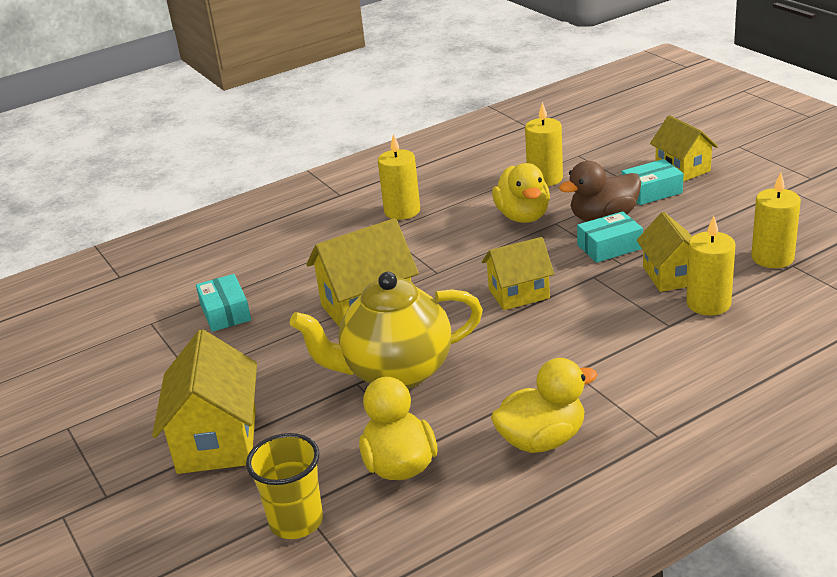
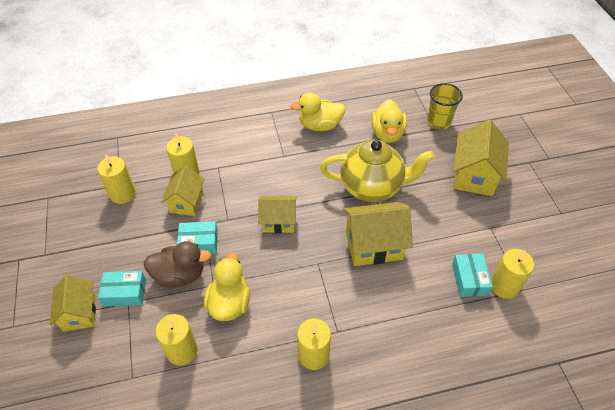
camera: 165 degrees left, 20 degrees up
(177, 318) = (504, 286): none -> yellow candle

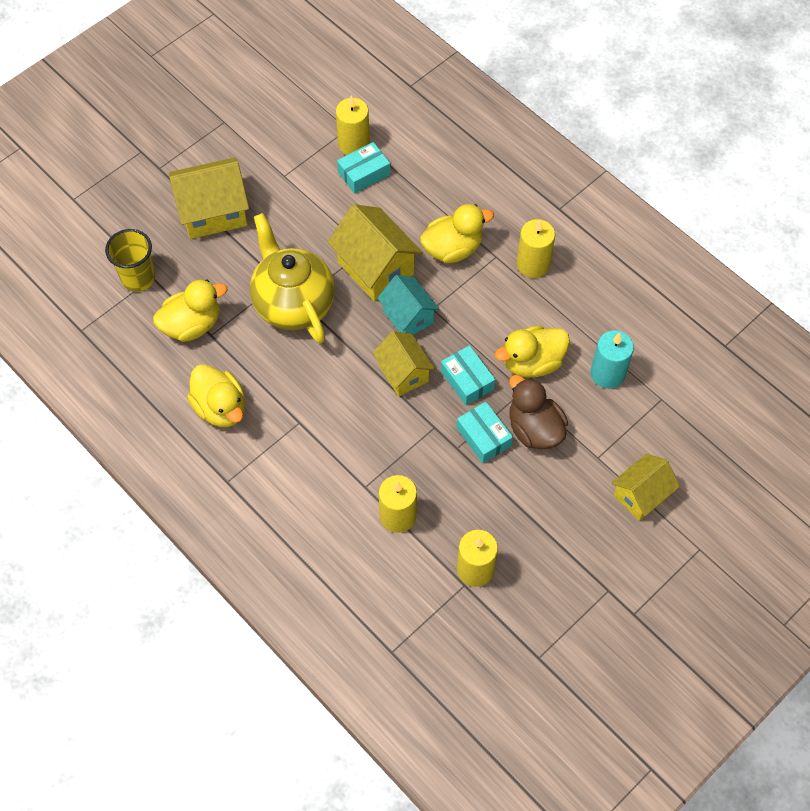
camera: 120 degrees left, 10 degrees up
(125, 292) = (590, 468): turquoise box -> turquoise box (467, 380)
(182, 350) = (607, 374): yellow candle -> turquoise candle
(186, 202) = (439, 487): yellow house -> none
(320, 245) = (408, 317): none -> turquoise house
(362, 304) = (452, 249): none -> yellow duck

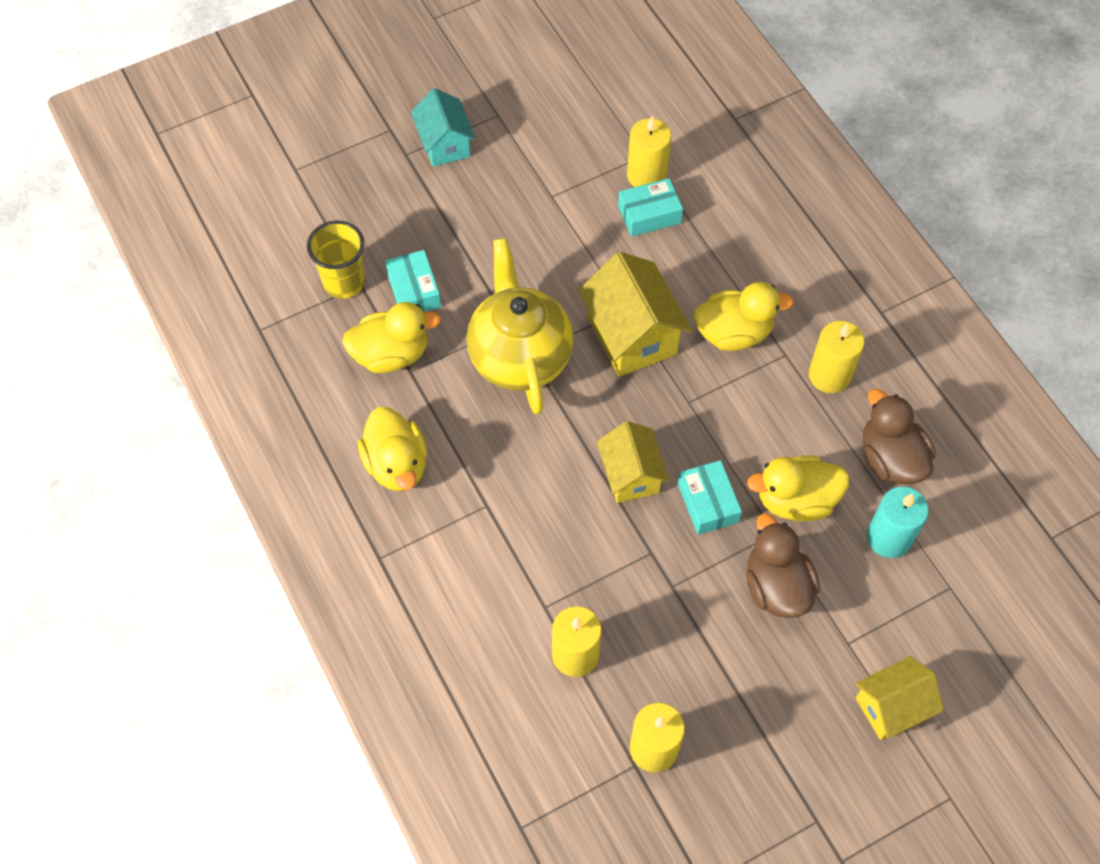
camera: 15 degrees right, 0 degrees up
(213, 213) = (454, 222): yellow house -> none
(408, 317) = (655, 405): turquoise house -> turquoise house (444, 144)
(483, 437) = (709, 580): turquoise box -> turquoise box (414, 290)
(594, 316) = (890, 459): none -> brown duck

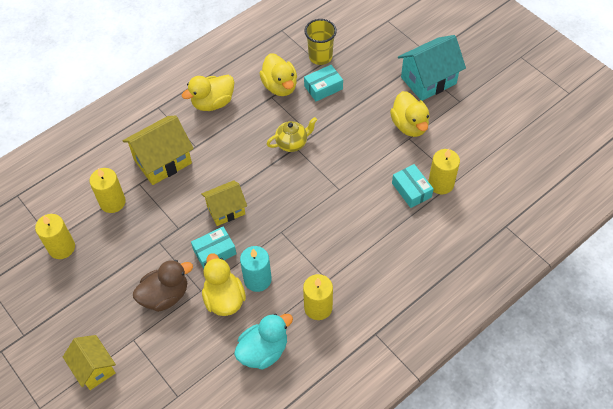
camera: 80 degrees right, 5 degrees down
(444, 144) = (428, 80): turquoise house -> turquoise house, size x1.53
(519, 357) = (292, 143): yellow teapot -> yellow teapot, size x0.52
(632, 335) = (320, 195): yellow house -> yellow house (162, 161)
(733, 333) = (336, 249): yellow duck -> yellow duck (409, 125)
(888, 537) = (207, 355): turquoise candle -> turquoise candle (257, 279)
(890, 459) = (263, 351): brown duck -> turquoise duck

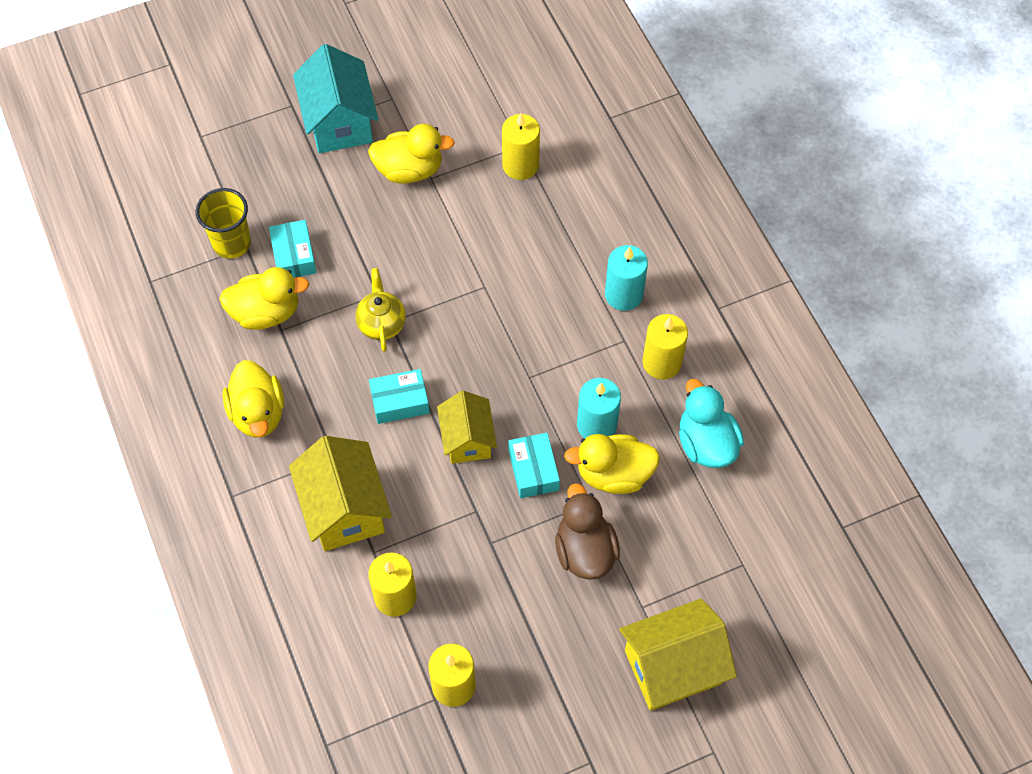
camera: 75 degrees left, 5 degrees up
(94, 368) = (672, 667): yellow house -> yellow house, size x1.53
(363, 271) = (623, 294): none -> turquoise candle
(411, 190) = (518, 201): turquoise box -> turquoise box (400, 401)

